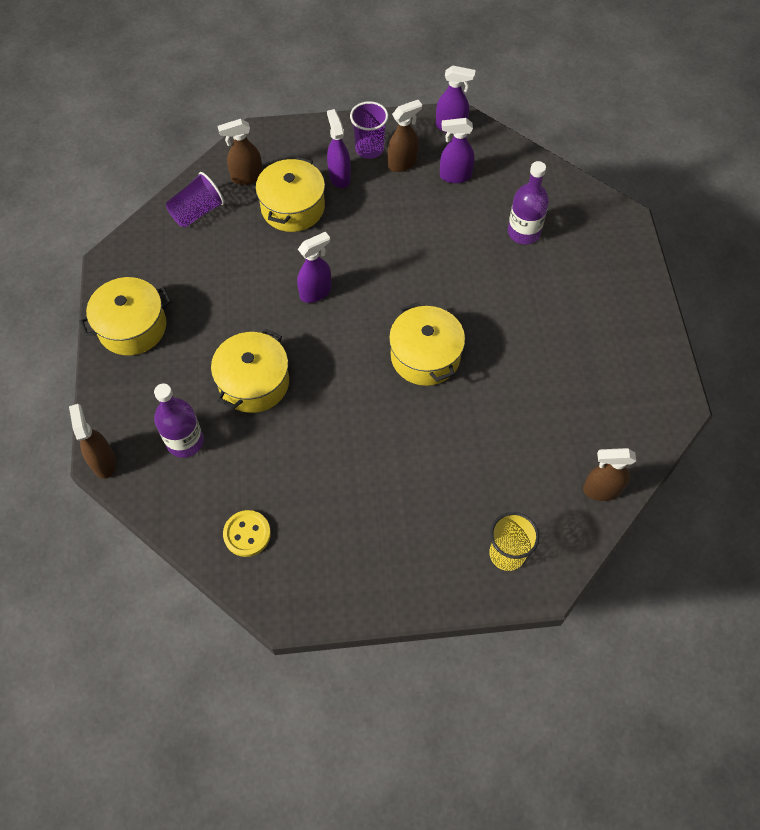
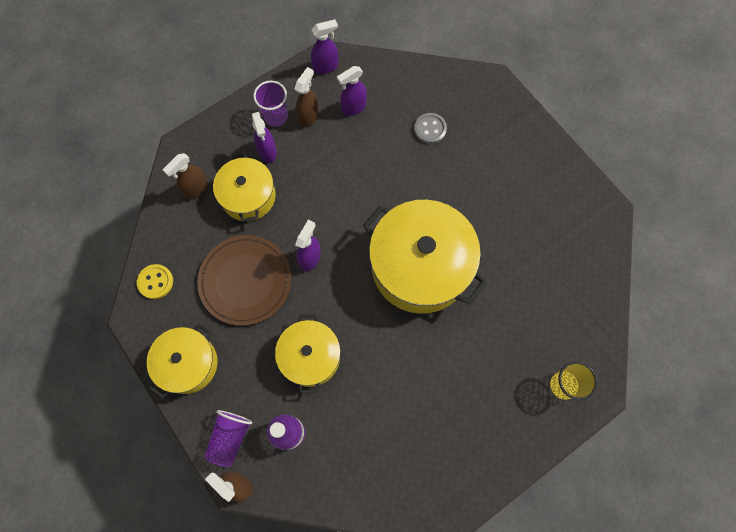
camera: 30 degrees left, 10 degrees up
(197, 212) = (176, 239): purple cup -> purple cup (230, 438)
(238, 281) = (245, 281): none -> brown plate
(247, 534) = (380, 477): yellow button -> yellow button (155, 282)
(339, 177) = (267, 152): purple spray bottle -> purple spray bottle turned 150 degrees counterclockwise
(425, 356) = (420, 266): yellow pot -> yellow pot, size x1.72
(523, 232) = (430, 129): purple bottle -> grey button
(601, 490) = (596, 302): brown spray bottle -> none

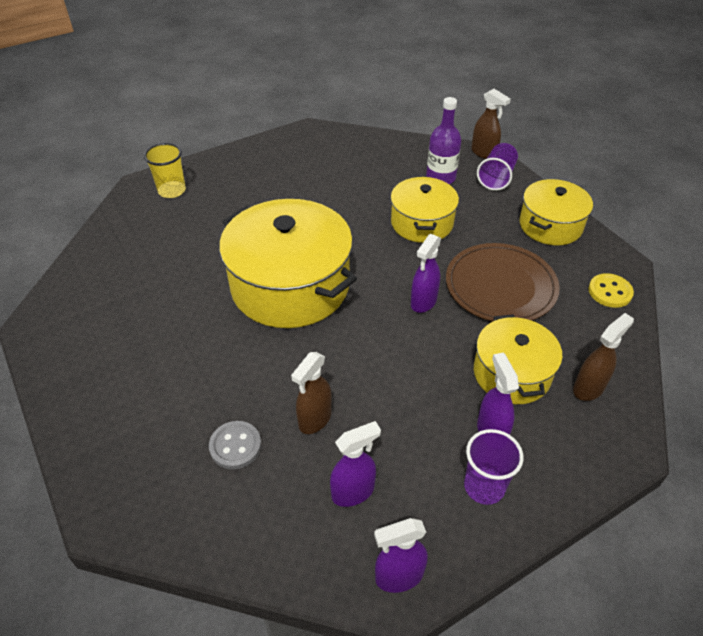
camera: 175 degrees left, 25 degrees down
(308, 116) = (429, 482): brown spray bottle -> brown spray bottle (314, 419)

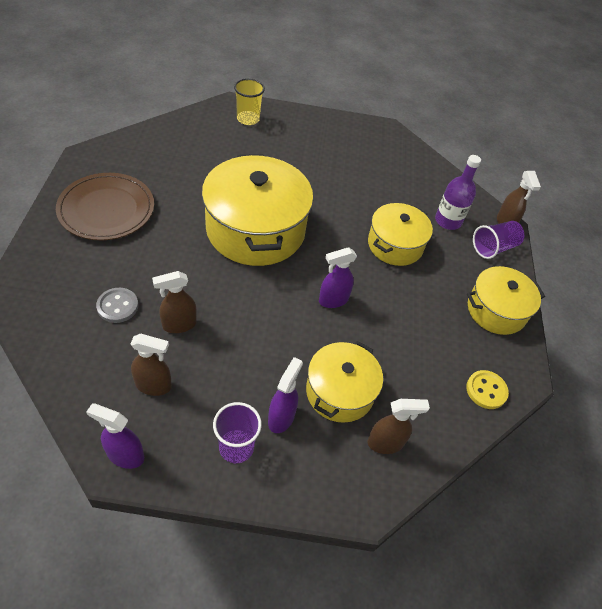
camera: 30 degrees right, 5 degrees up
(353, 492) = (154, 385): purple spray bottle -> brown spray bottle
(500, 286) = (402, 327): brown plate -> brown plate (106, 209)

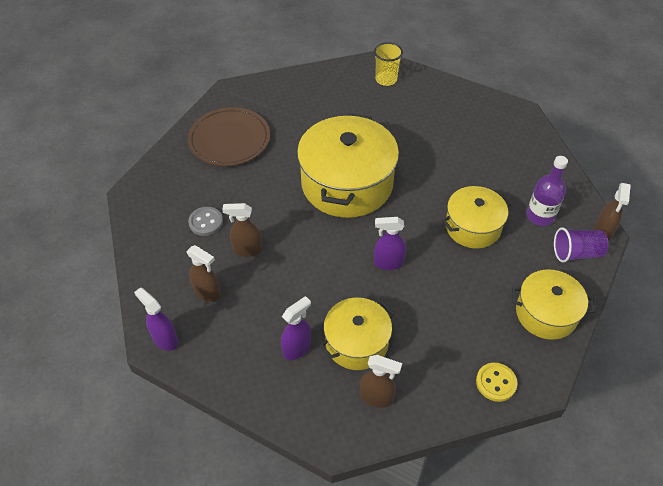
camera: 30 degrees right, 0 degrees up
(236, 447) = (250, 360): purple cup -> none

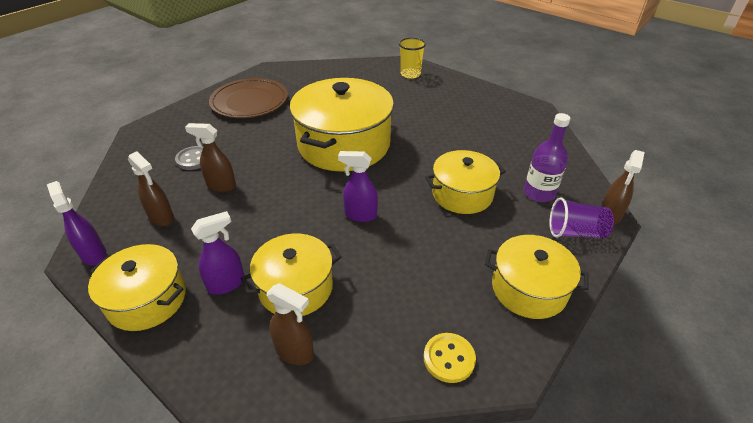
camera: 10 degrees right, 10 degrees down
(236, 373) = (147, 299): none -> yellow pot

